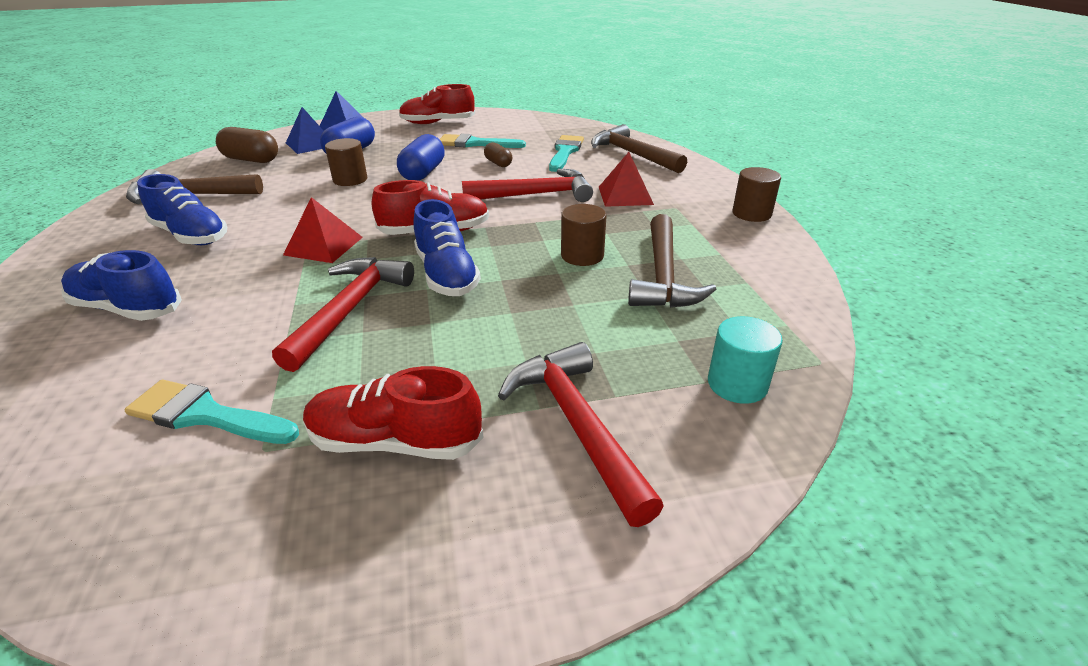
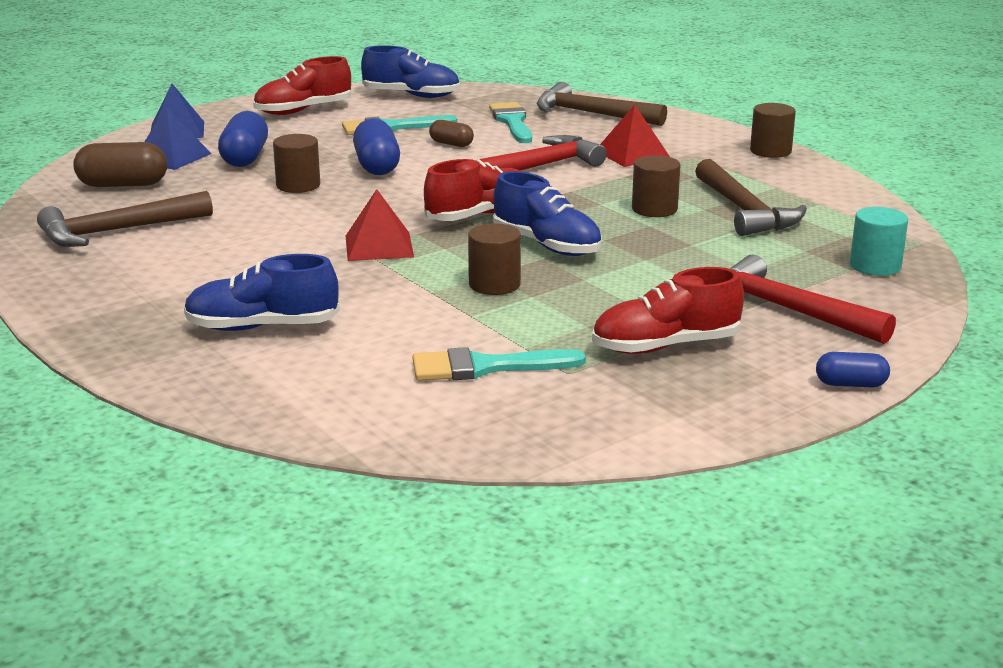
camera: 25 degrees left, 10 degrees down
(191, 235) = (204, 264): blue shoe -> blue shoe (411, 95)
(350, 309) = (494, 284): red hammer -> brown cylinder
(527, 596) = (850, 384): none -> blue capsule

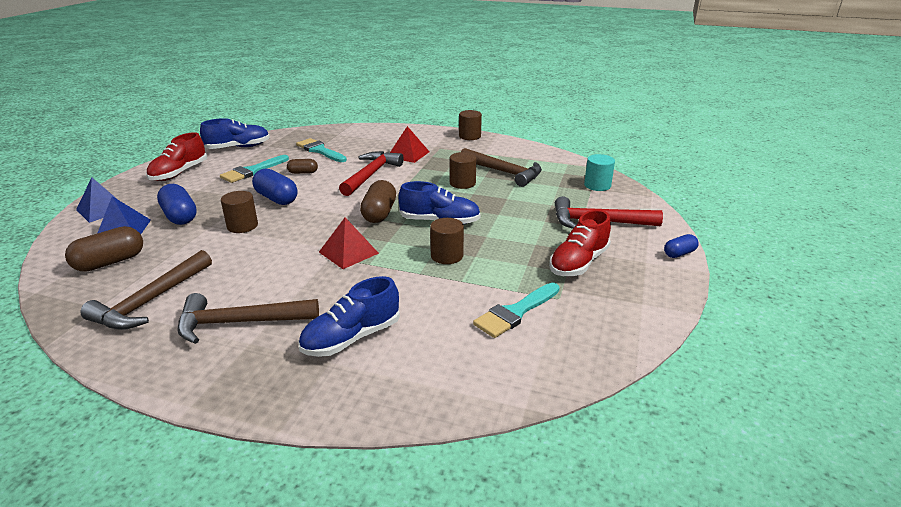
camera: 35 degrees left, 5 degrees up
(480, 215) = (379, 213): red shoe -> brown capsule
(591, 114) = (356, 136): brown hammer -> brown hammer (239, 323)

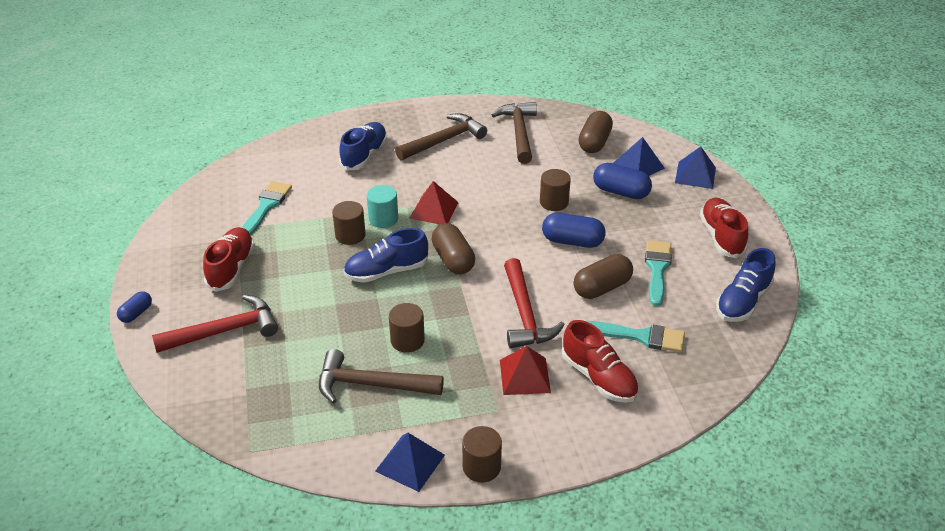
camera: 150 degrees right, 10 degrees up
(303, 172) = (602, 288): brown capsule -> brown capsule, size x1.73
(369, 144) = (598, 377): none -> red shoe
(505, 145) = (410, 463): none -> blue pyramid
(597, 185) = (239, 402): turquoise cylinder -> turquoise cylinder (383, 219)

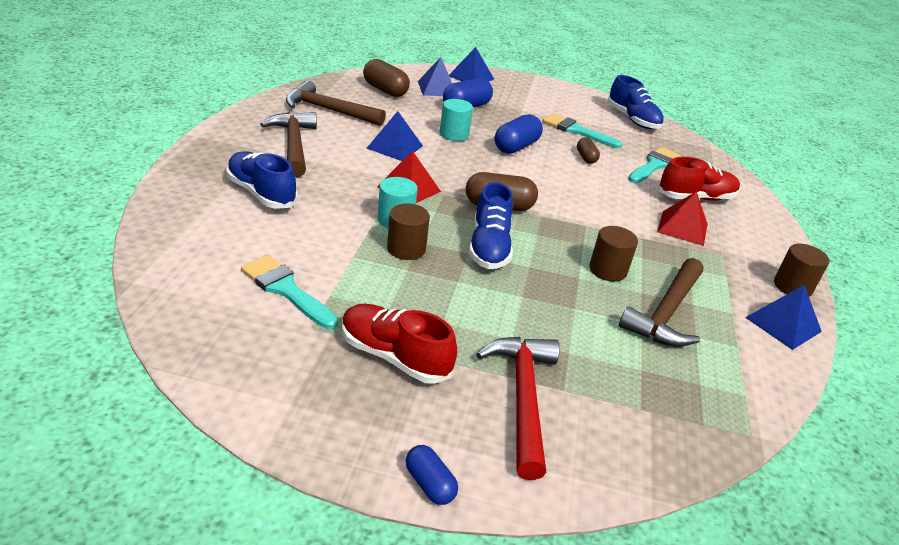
camera: 70 degrees left, 5 degrees down
(494, 182) = (395, 147): none -> blue pyramid
(525, 314) = (601, 200): red hammer -> none
(554, 202) = (454, 134): brown cylinder -> turquoise cylinder
(602, 288) = (586, 158): brown capsule -> brown capsule, size x0.58
(721, 237) = (554, 98): red shoe -> none

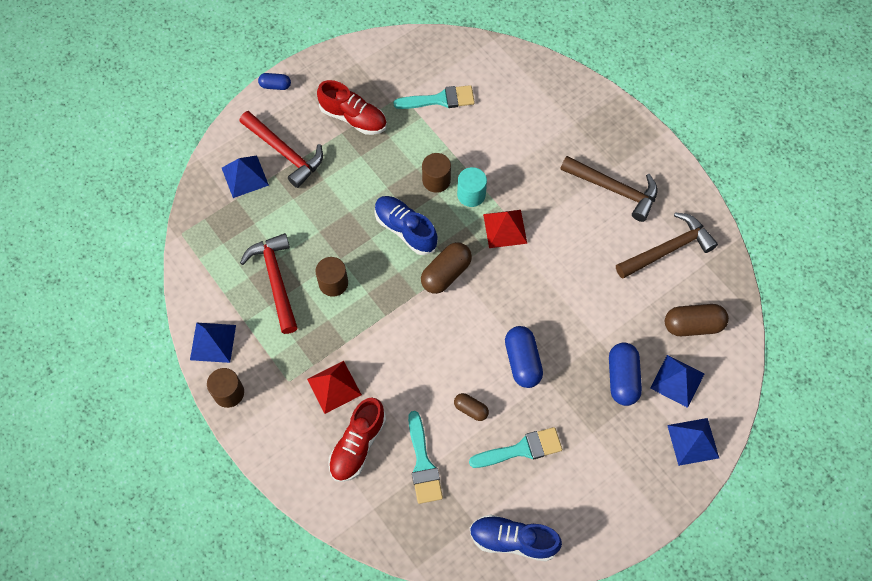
camera: 135 degrees right, 30 degrees up
(261, 193) = (552, 136): blue shoe -> none
(394, 356) = (353, 118): red shoe -> red shoe turned 45 degrees clockwise
(395, 147) = (574, 260): blue pyramid -> blue pyramid (244, 176)
(454, 134) = (572, 324): turquoise cylinder -> none
(666, 313) = (275, 280): brown hammer -> red hammer

